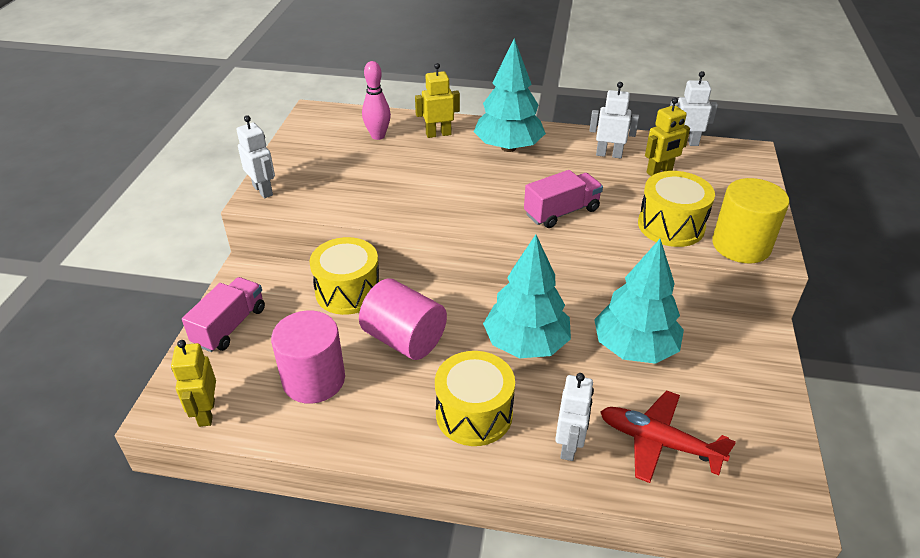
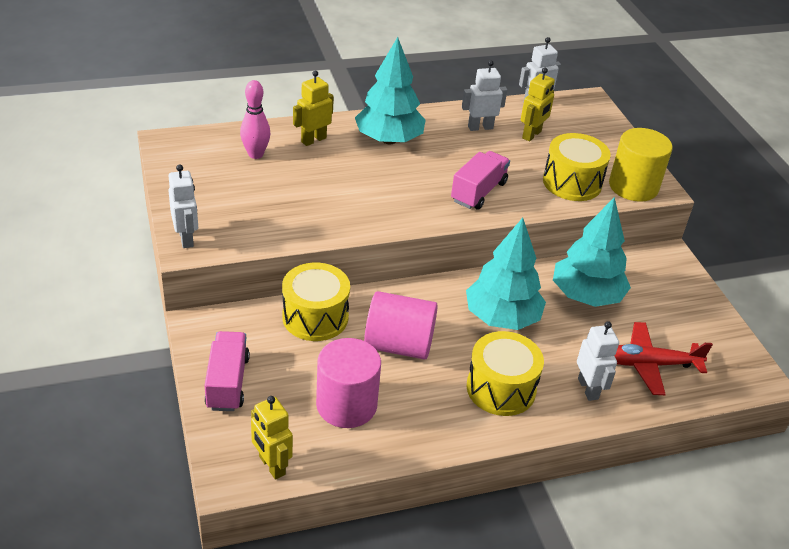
camera: 30 degrees left, 0 degrees up
(263, 190) = (186, 238): white robot -> white robot turned 45 degrees clockwise

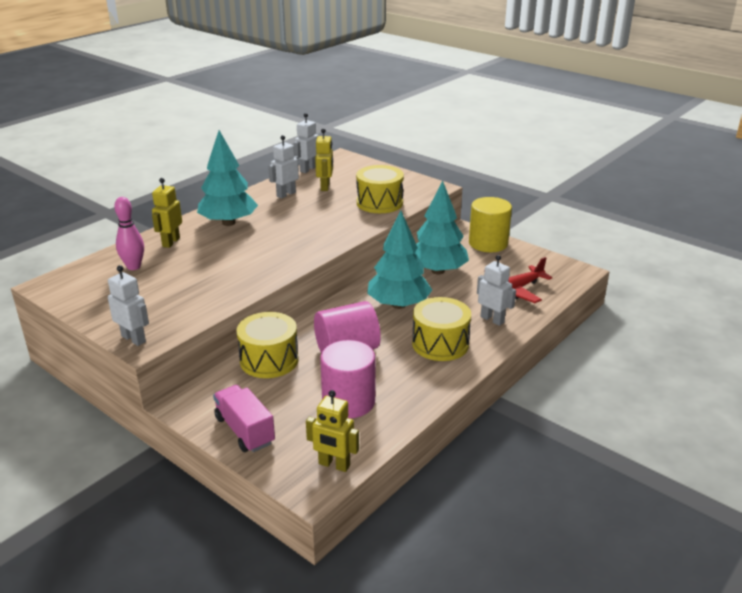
camera: 30 degrees left, 10 degrees down
(478, 192) = (325, 229): pink truck -> none
(633, 186) = (419, 192): yellow cylinder -> yellow cylinder (488, 243)

